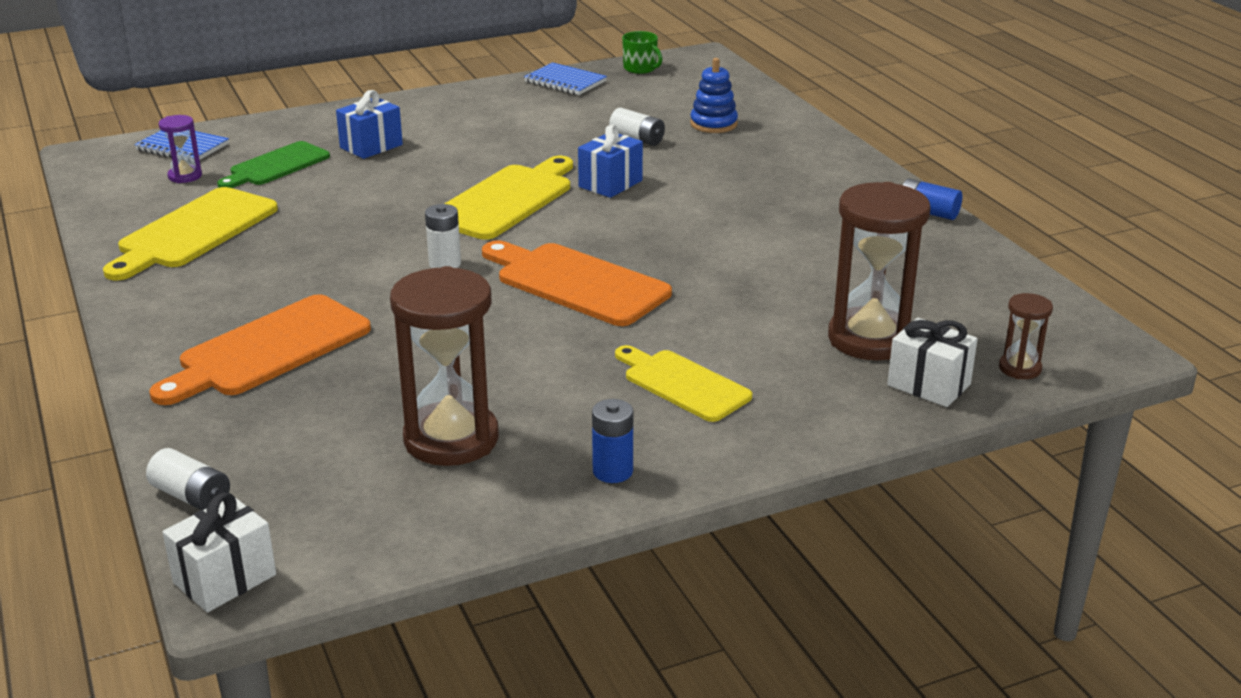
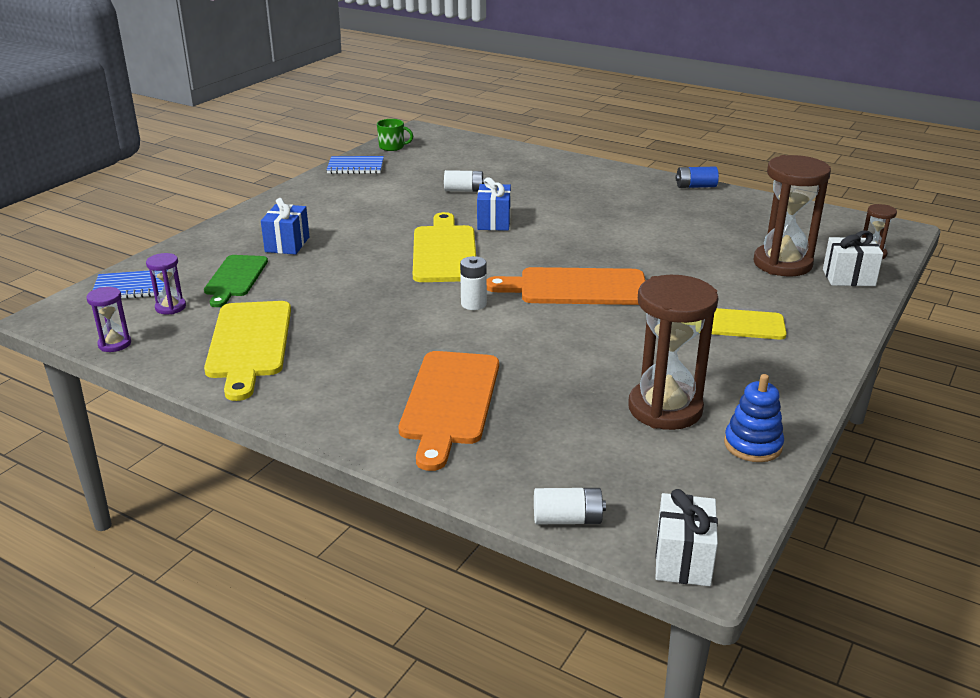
camera: 35 degrees left, 0 degrees up
(96, 195) = (115, 344): none -> purple hourglass
(612, 471) = (783, 388): blue battery -> none
(713, 124) = (496, 169): blue stacking toy -> blue stacking toy (752, 445)

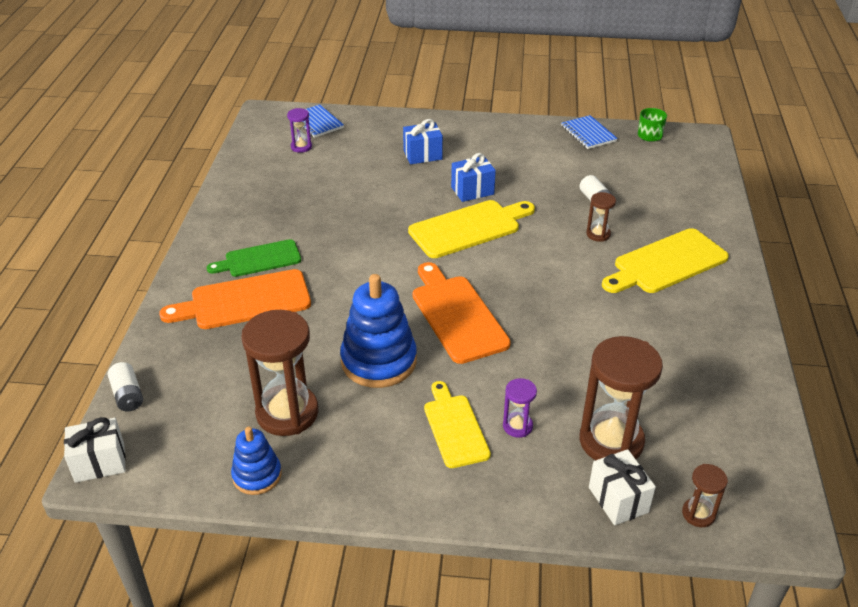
camera: 65 degrees right, 10 degrees up
(115, 344) = (245, 147): purple hourglass -> purple hourglass (517, 426)
(235, 278) = (356, 154): green cutting board -> green cutting board (259, 259)
(249, 343) = (274, 193): yellow cutting board -> yellow cutting board (666, 263)
(473, 304) = (391, 269): white battery -> none
(494, 222) = (546, 236): blue gift -> blue gift (472, 191)
(513, 202) = (598, 234): none -> brown hourglass
(616, 341) = (379, 361): none -> blue stacking toy
(695, 186) = (753, 340): blue battery -> none

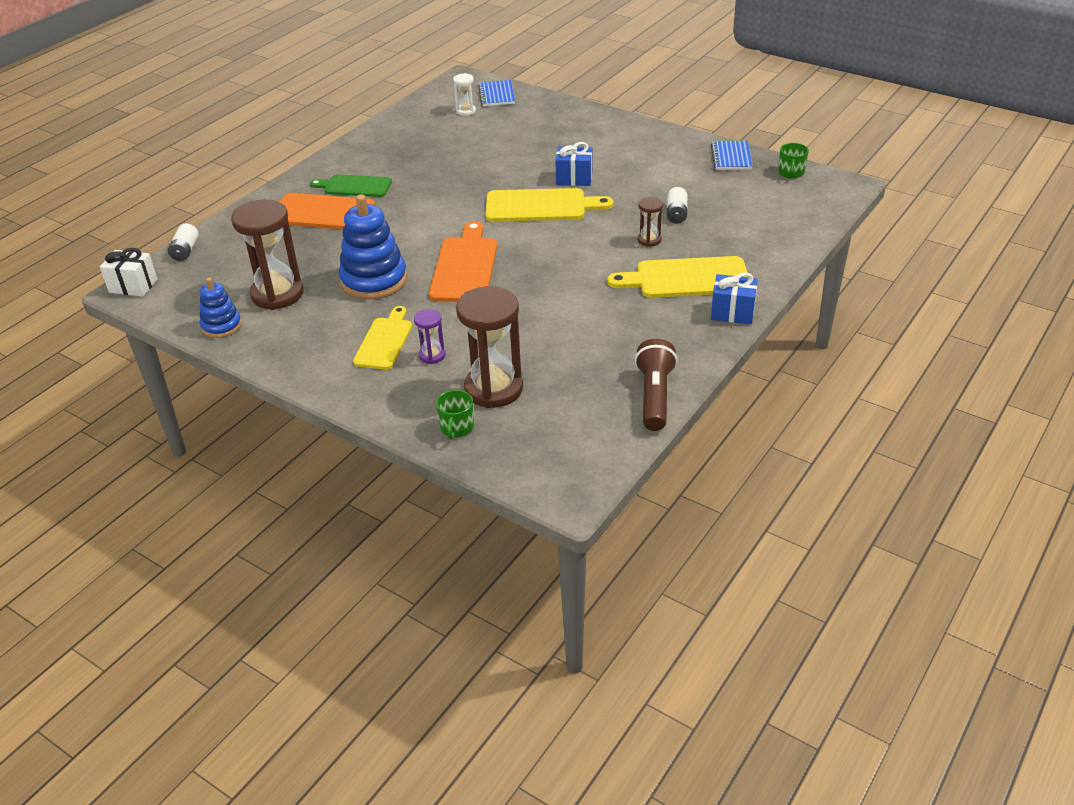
camera: 30 degrees right, 0 degrees up
(301, 147) = (466, 111): purple hourglass -> white hourglass
(422, 155) = (560, 140): blue gift -> blue gift (732, 312)
(618, 500) = (456, 427): white gift -> green mug
(698, 514) = (509, 458): brown hourglass -> none
(756, 393) = (654, 396): none -> brown flashlight

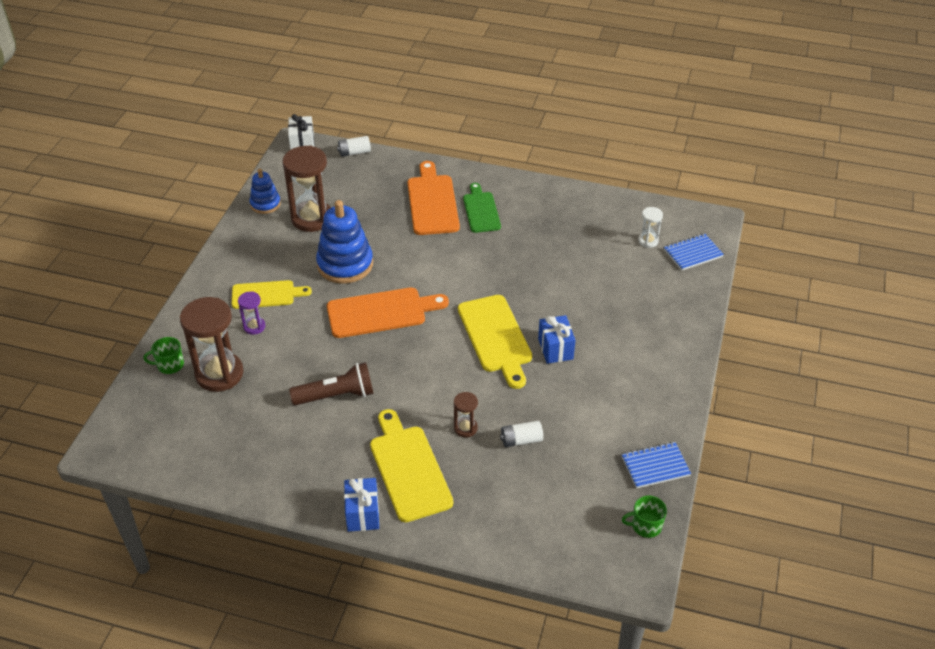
camera: 70 degrees right, 5 degrees up
(654, 396) = (228, 478): brown flashlight -> brown flashlight (337, 395)

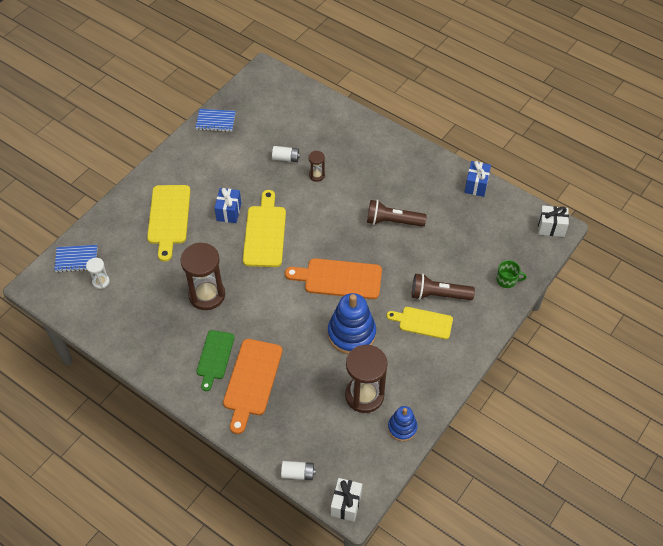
camera: 160 degrees left, 10 degrees up
(112, 448) = (551, 227): none -> white gift
(219, 374) = (471, 262): brown hourglass -> brown hourglass (207, 295)
(254, 326) = (438, 295): purple hourglass -> brown flashlight
(362, 514) = (399, 143): blue gift -> blue gift (476, 185)
(409, 469) = (363, 160): yellow cutting board -> yellow cutting board (169, 218)
(645, 526) = (243, 94): green mug -> none

